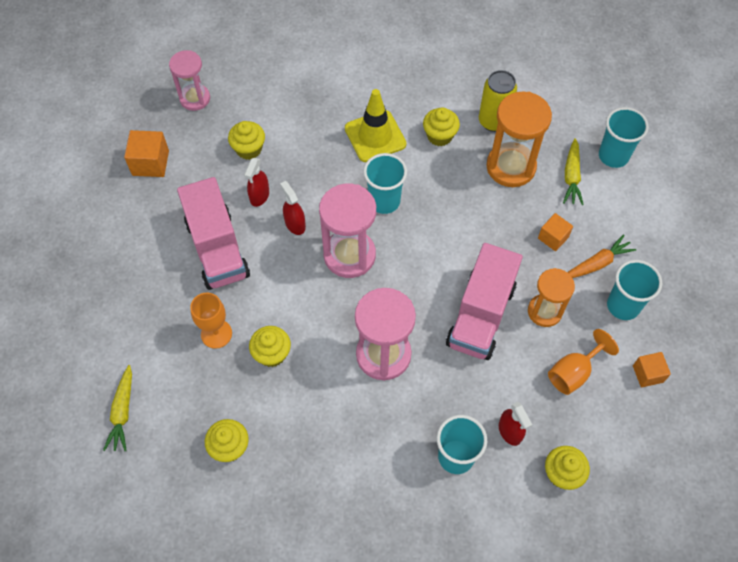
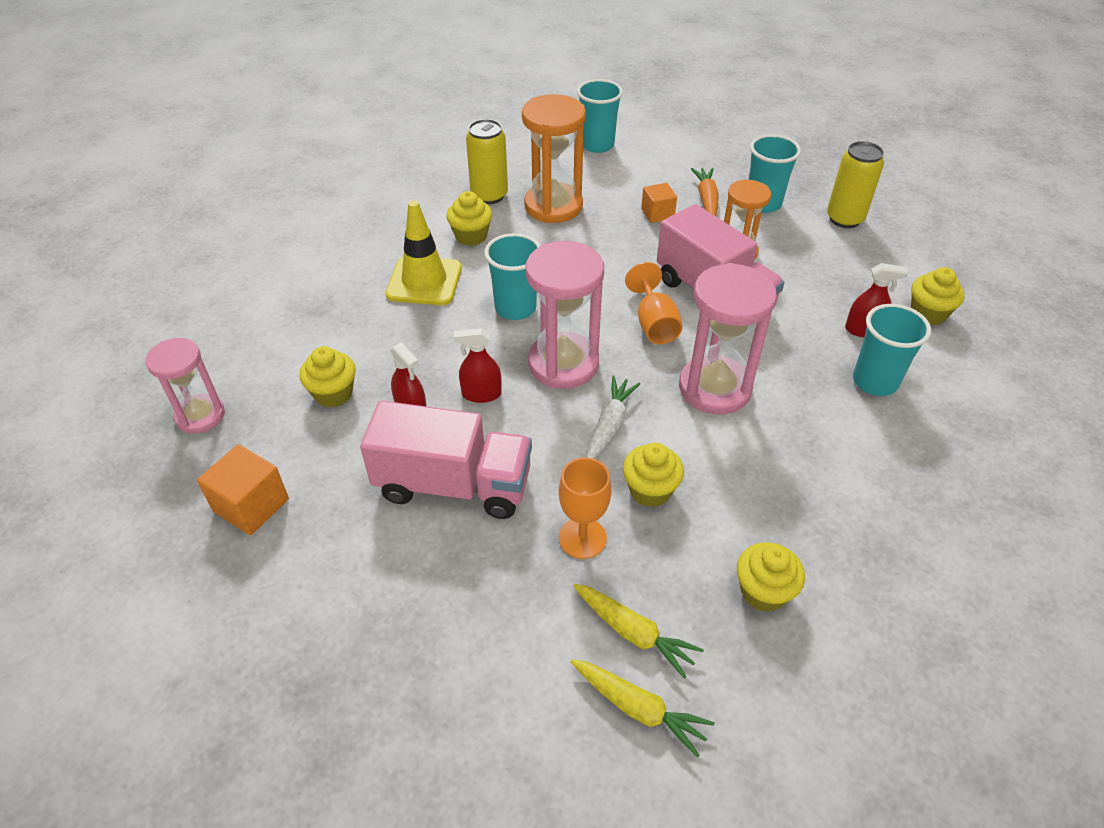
camera: 60 degrees left, 15 degrees down
(312, 307) = (609, 424): none -> white carrot
(571, 177) = (598, 176): yellow carrot -> yellow carrot (634, 633)
(573, 372) = (818, 261): orange goblet -> orange goblet (654, 324)
(647, 374) = (844, 219): orange cube -> yellow can

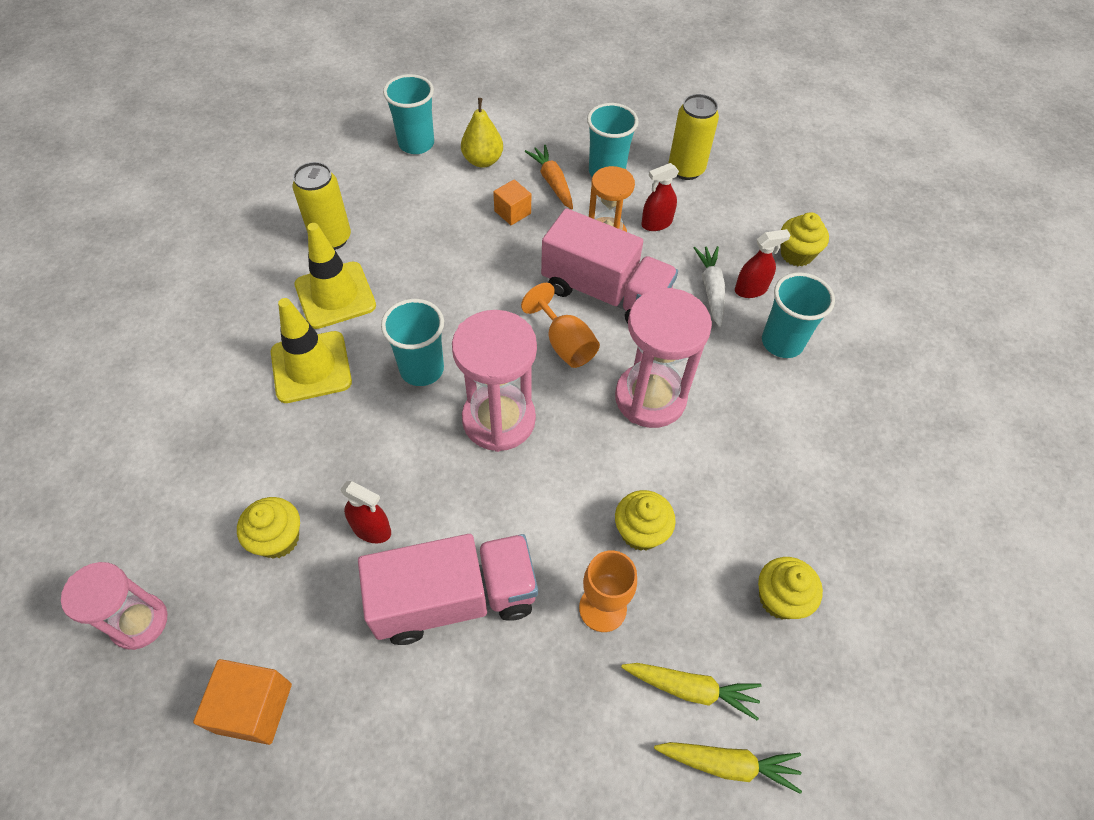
camera: 25 degrees left, 10 degrees up
(471, 236) = (335, 295): yellow cupcake -> yellow traffic cone
(481, 394) = (434, 483): red spray bottle -> red spray bottle (656, 223)
(553, 206) = (405, 233): orange hourglass -> none
(609, 424) = (573, 473): white carrot -> white carrot (711, 289)
(650, 169) = (483, 161): none -> yellow pear

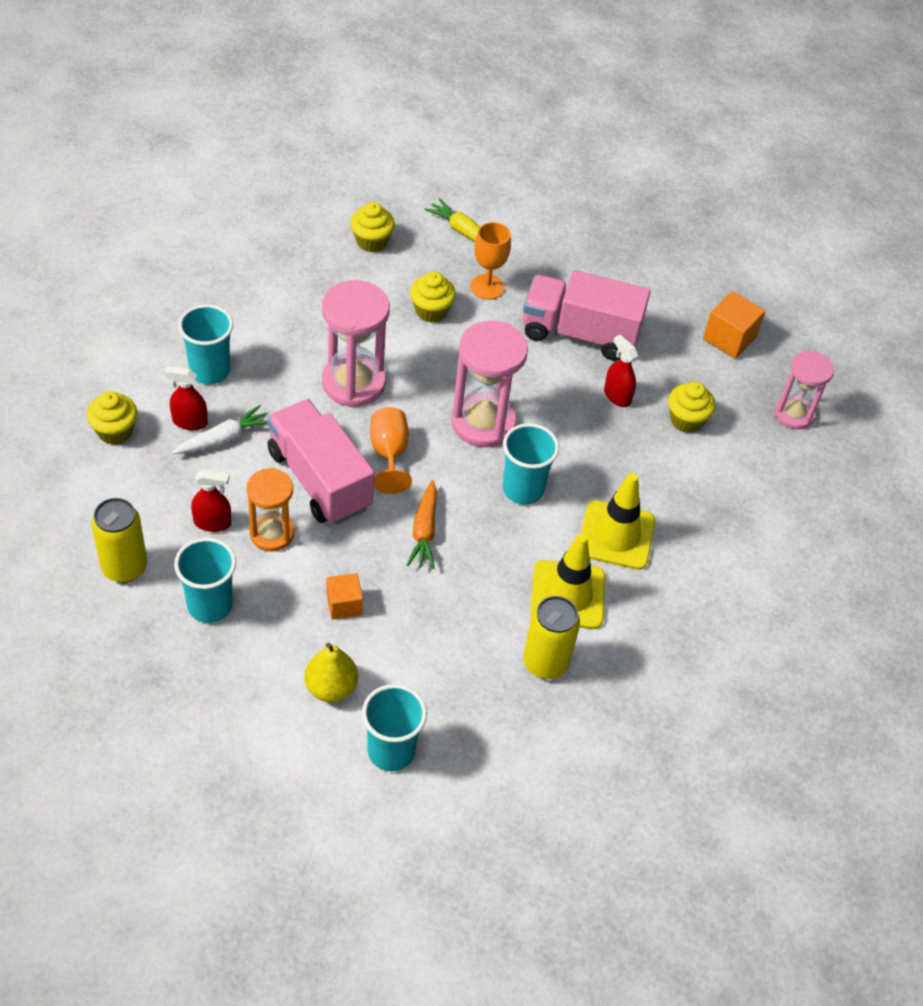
camera: 155 degrees left, 5 degrees down
(552, 182) = (276, 621): orange carrot -> orange carrot (424, 531)
(711, 289) = (223, 439): white carrot -> white carrot turned 150 degrees counterclockwise
(728, 764) = (468, 198): yellow carrot -> none

